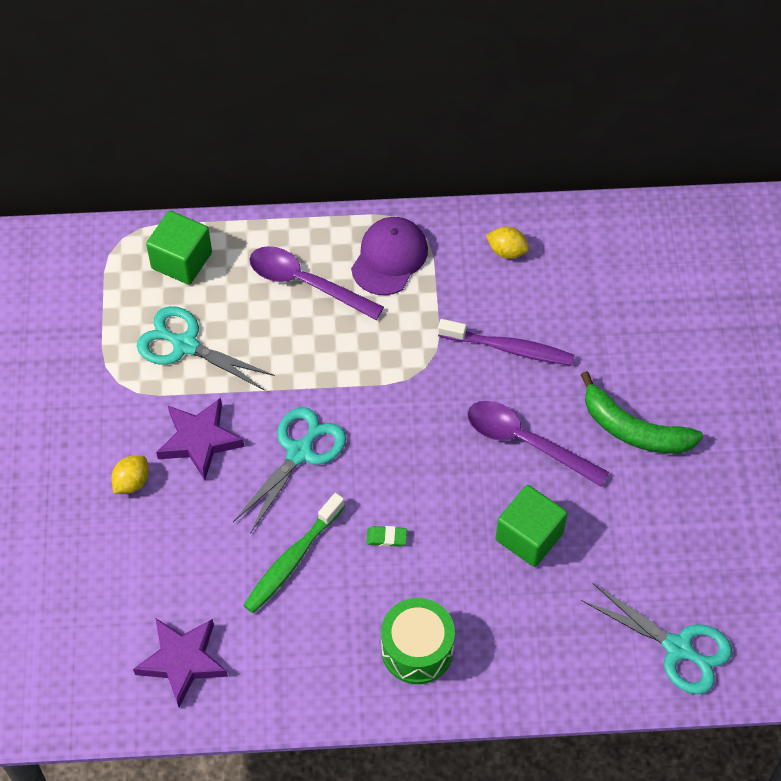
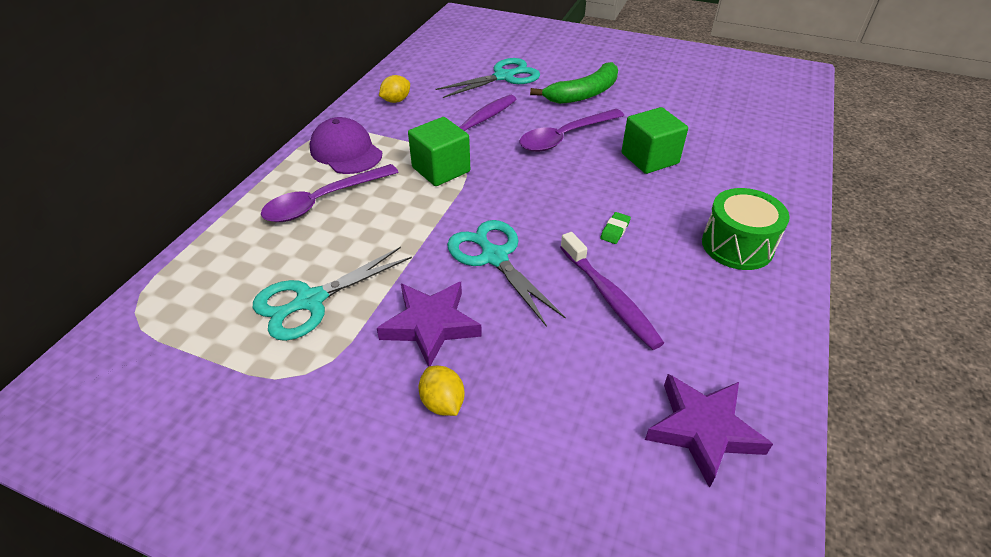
camera: 65 degrees left, 15 degrees down
(181, 260) = (213, 273): green cube -> green cube (441, 169)
(292, 560) = (610, 298): green toothbrush -> purple toothbrush
(678, 648) = (769, 124): turquoise scissors -> turquoise scissors (504, 77)

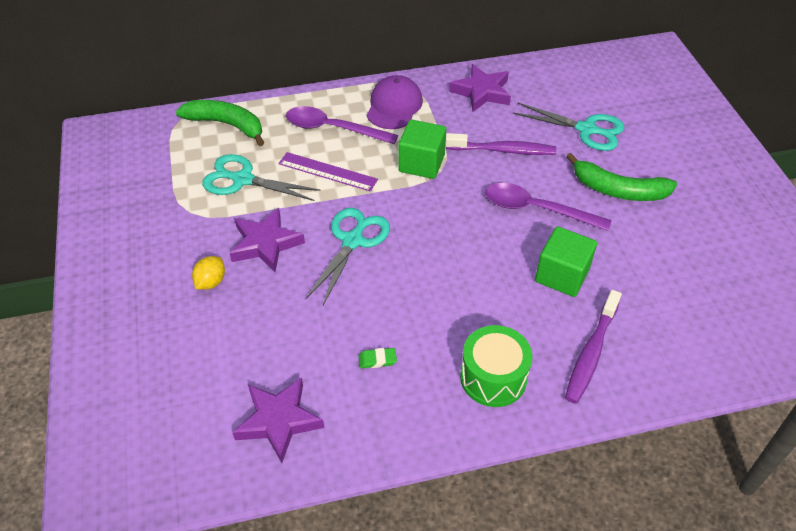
camera: 55 degrees right, 5 degrees up
(205, 276) = (226, 125): none -> green banana
(379, 231) = (327, 171): none -> purple ruler
(396, 100) = (482, 92): yellow lemon -> purple star
(610, 298) = (364, 322): purple toothbrush -> purple toothbrush (591, 353)
(615, 230) = (442, 293): green eraser -> green eraser (377, 360)

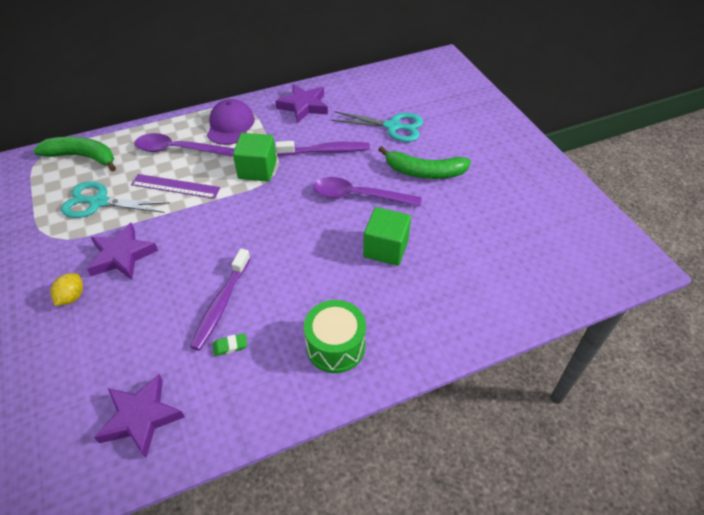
camera: 10 degrees left, 0 degrees up
(353, 241) = (201, 243): turquoise scissors -> none
(591, 353) = (418, 312): purple toothbrush -> purple toothbrush (221, 304)

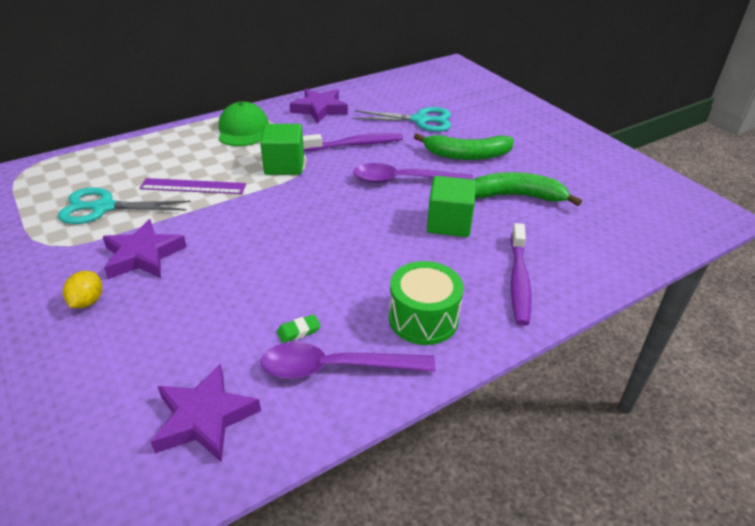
camera: 10 degrees left, 10 degrees down
(82, 157) = (75, 168): green banana -> green banana (516, 196)
(178, 150) = (188, 154): purple spoon -> purple spoon (335, 368)
(221, 304) = (276, 291): purple toothbrush -> purple toothbrush (519, 280)
(230, 125) = (243, 129): purple cap -> green cap

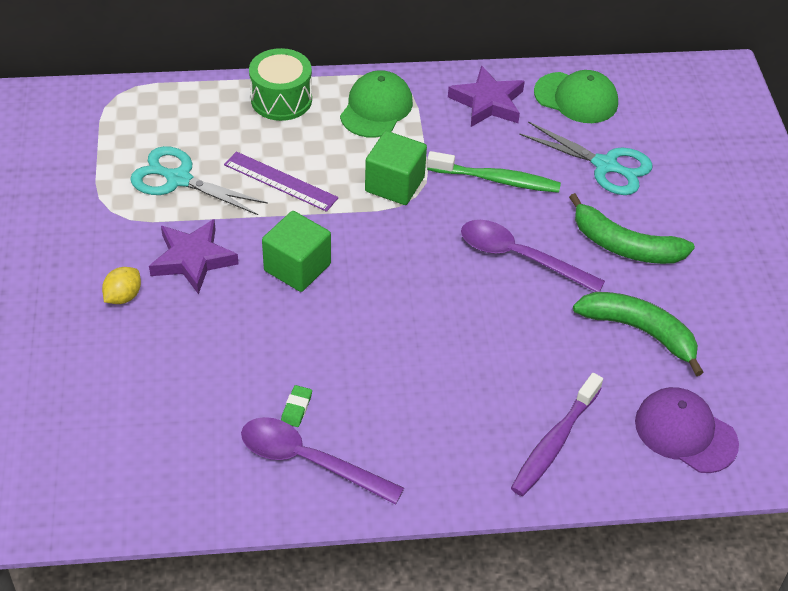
camera: 25 degrees right, 10 degrees up
(205, 418) = (175, 460): purple star -> none
(298, 331) = (296, 408): green eraser -> green eraser turned 75 degrees counterclockwise
(355, 144) = (497, 180): purple toothbrush -> green toothbrush
(375, 94) = (576, 98): none -> green cap
(423, 318) = (423, 444): green drum -> green drum (281, 99)
(449, 223) = (530, 339): green cube -> green cube (297, 267)
(598, 243) = (685, 432): none -> purple cap

